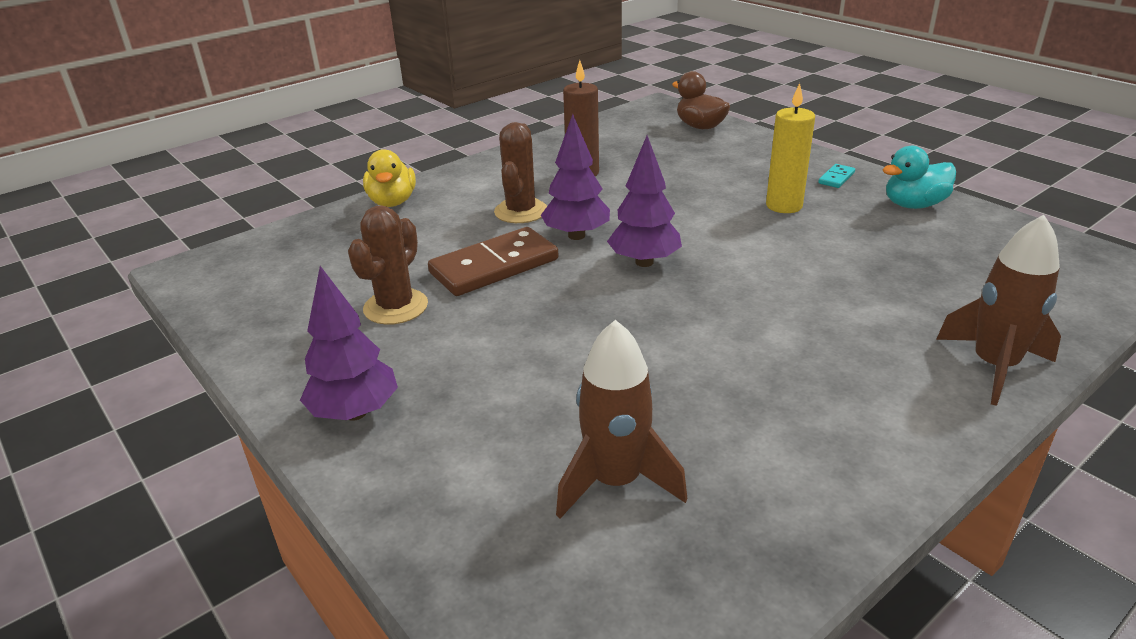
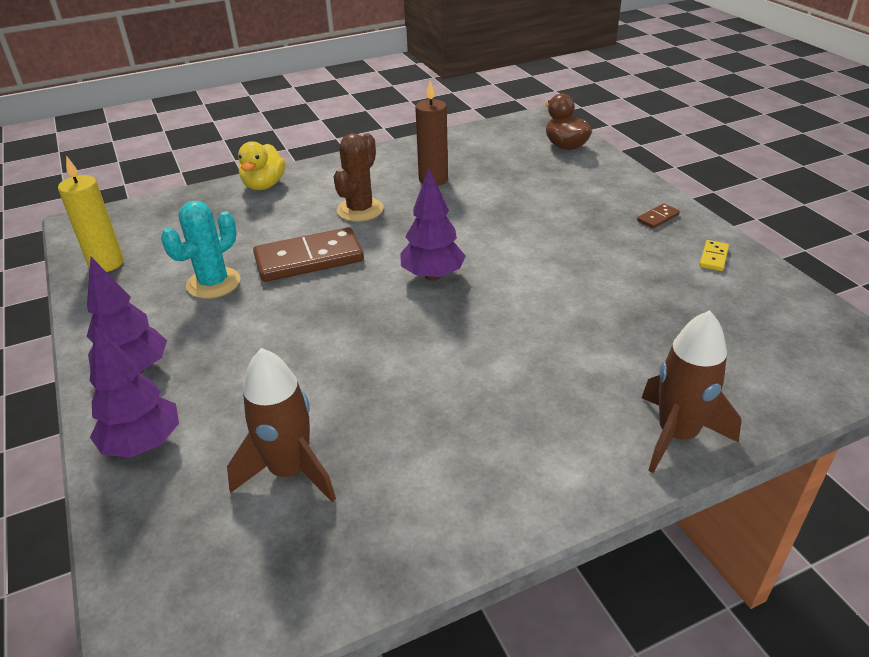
camera: 15 degrees right, 5 degrees up
(396, 307) = (213, 283): brown cactus -> turquoise cactus
(576, 235) = (392, 240): purple tree -> purple tree (143, 444)
(784, 206) = (590, 239): yellow candle -> yellow candle (106, 263)
(836, 178) = (657, 218): turquoise domino -> brown domino
(913, 205) = (713, 257): turquoise duck -> yellow domino

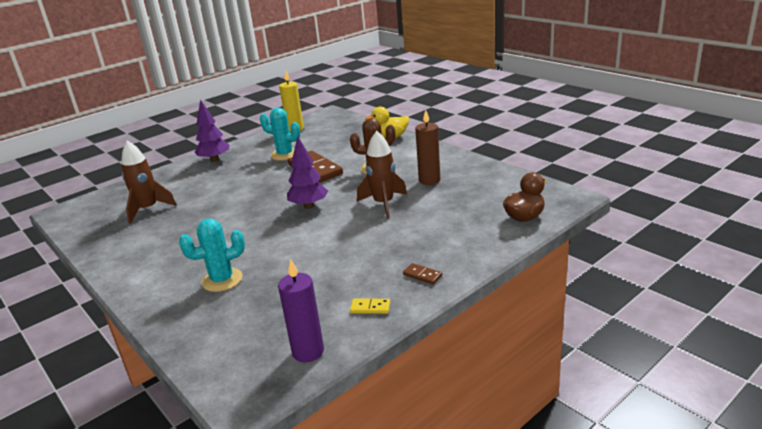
camera: 75 degrees right, 10 degrees down
(143, 444) = (167, 176): purple tree -> none
(612, 371) = (222, 280): none -> turquoise cactus
(677, 435) = (164, 309): brown rocket -> brown rocket (383, 204)
(792, 307) = (308, 352): none -> purple candle

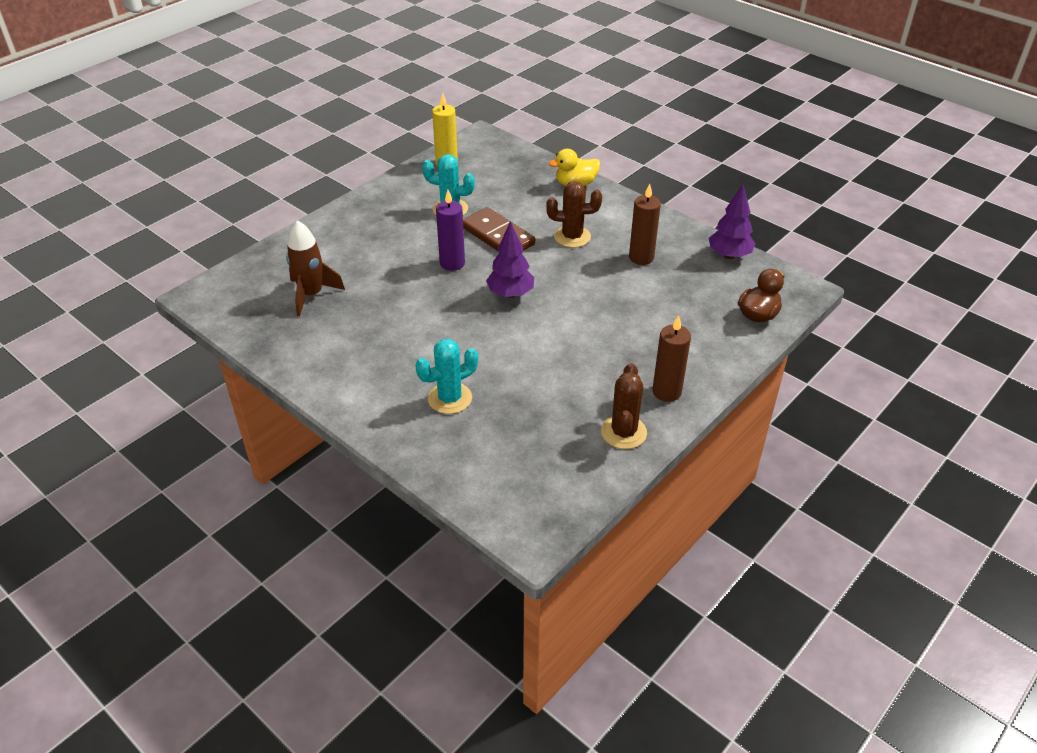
camera: 10 degrees left, 15 degrees up
(214, 160) = (361, 215): purple tree -> purple tree (729, 255)
(308, 352) = (576, 484): purple candle -> purple candle (452, 263)
(370, 307) = (623, 432): yellow domino -> brown cactus
(383, 204) = (597, 292): brown rocket -> none
(422, 275) = (666, 392): brown domino -> brown candle

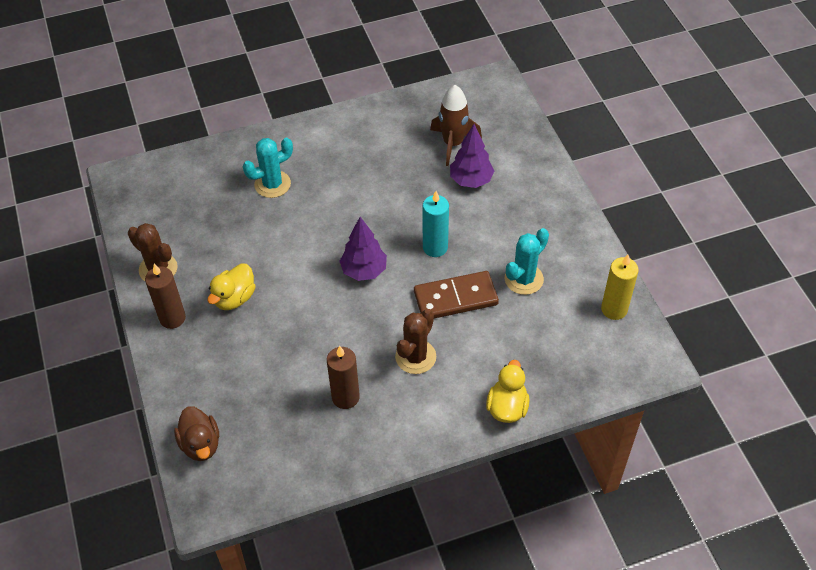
camera: 120 degrees right, 10 degrees up
(450, 398) = (272, 184): turquoise cactus -> turquoise cactus turned 60 degrees clockwise
(452, 263) = (435, 247): purple candle -> turquoise candle
(608, 360) = (234, 298): none -> yellow duck
(729, 255) = (296, 478): purple tree -> purple tree (471, 180)

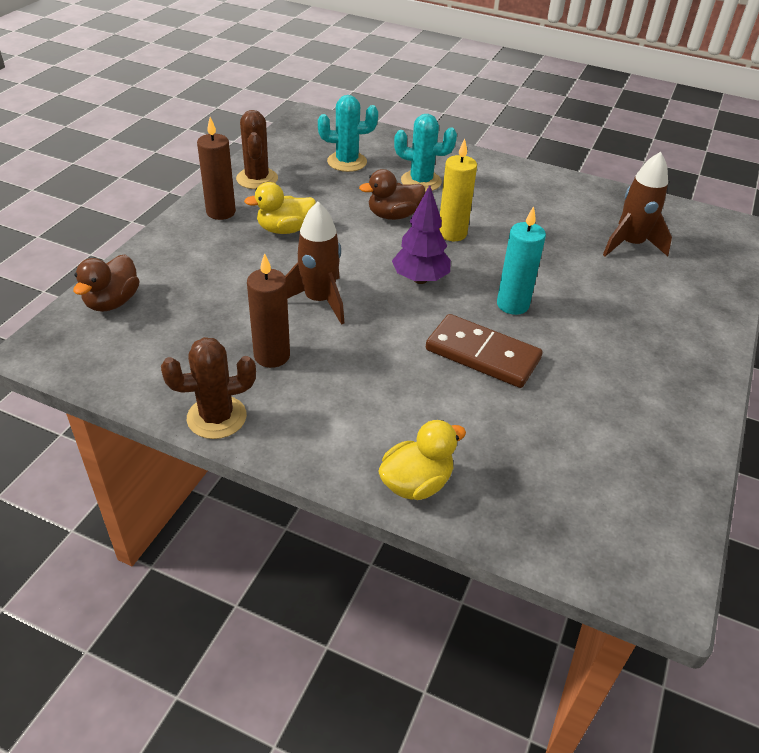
camera: 40 degrees right, 10 degrees down
(289, 230) = (393, 215): none -> brown duck
(324, 336) = (319, 300): none -> brown rocket
(415, 357) = (379, 372): brown cactus -> brown cactus (216, 417)
(471, 180) = (616, 279): purple tree -> none
(524, 279) = (578, 387): turquoise cactus -> turquoise cactus (347, 162)
(614, 309) = (662, 486): yellow candle -> yellow candle (452, 233)

